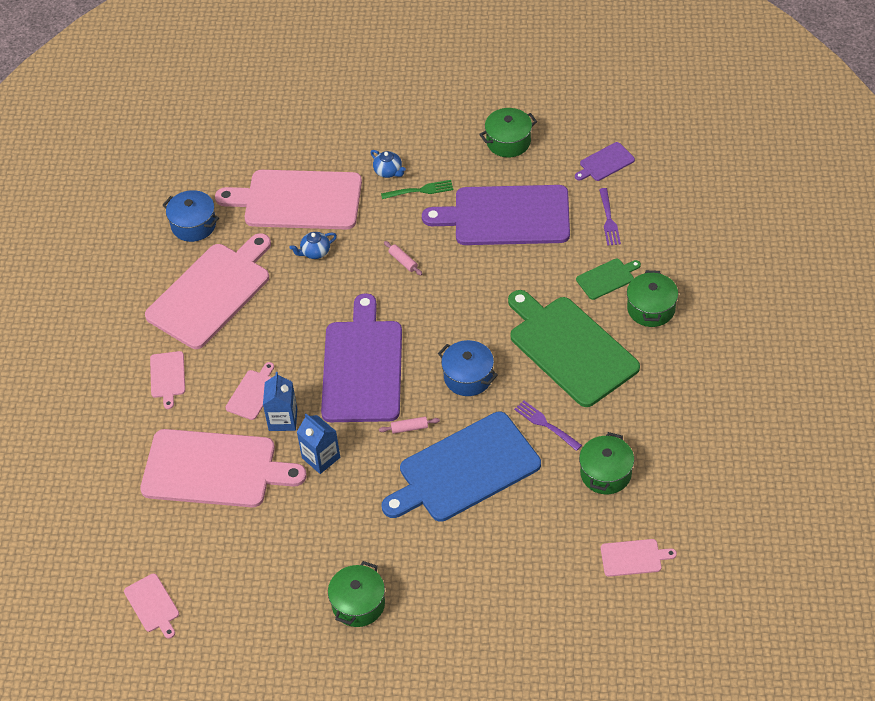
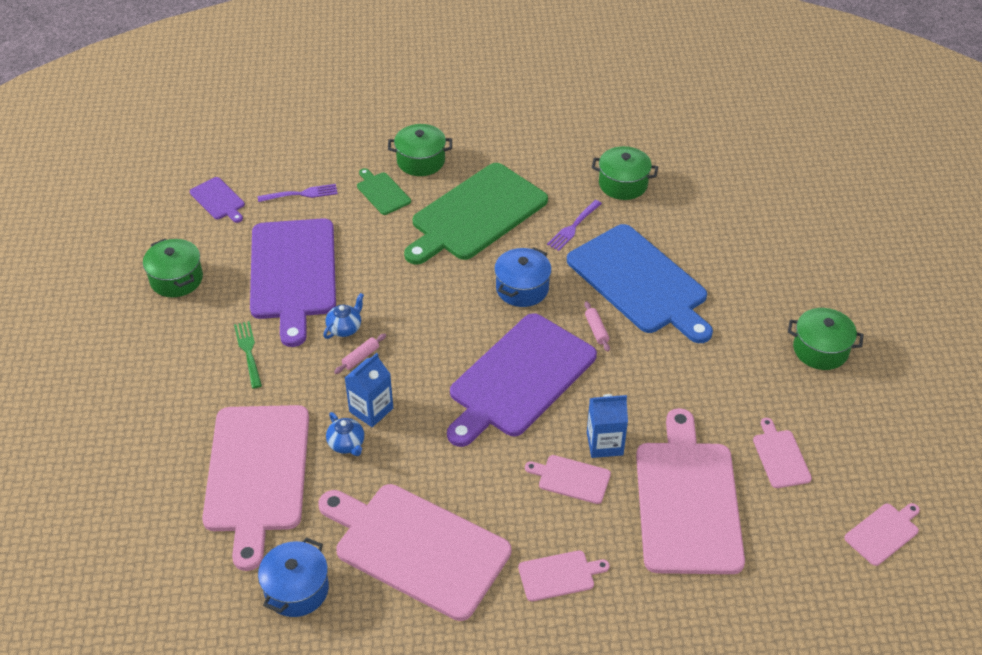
camera: 100 degrees left, 5 degrees down
(321, 458) = (650, 401): blue carton -> blue carton (371, 410)
(362, 367) = (519, 378): purple cutting board -> purple cutting board turned 45 degrees counterclockwise
(388, 172) = (214, 385): blue teapot -> blue teapot (345, 328)
(633, 557) = (709, 163): pink cutting board -> pink cutting board (780, 456)

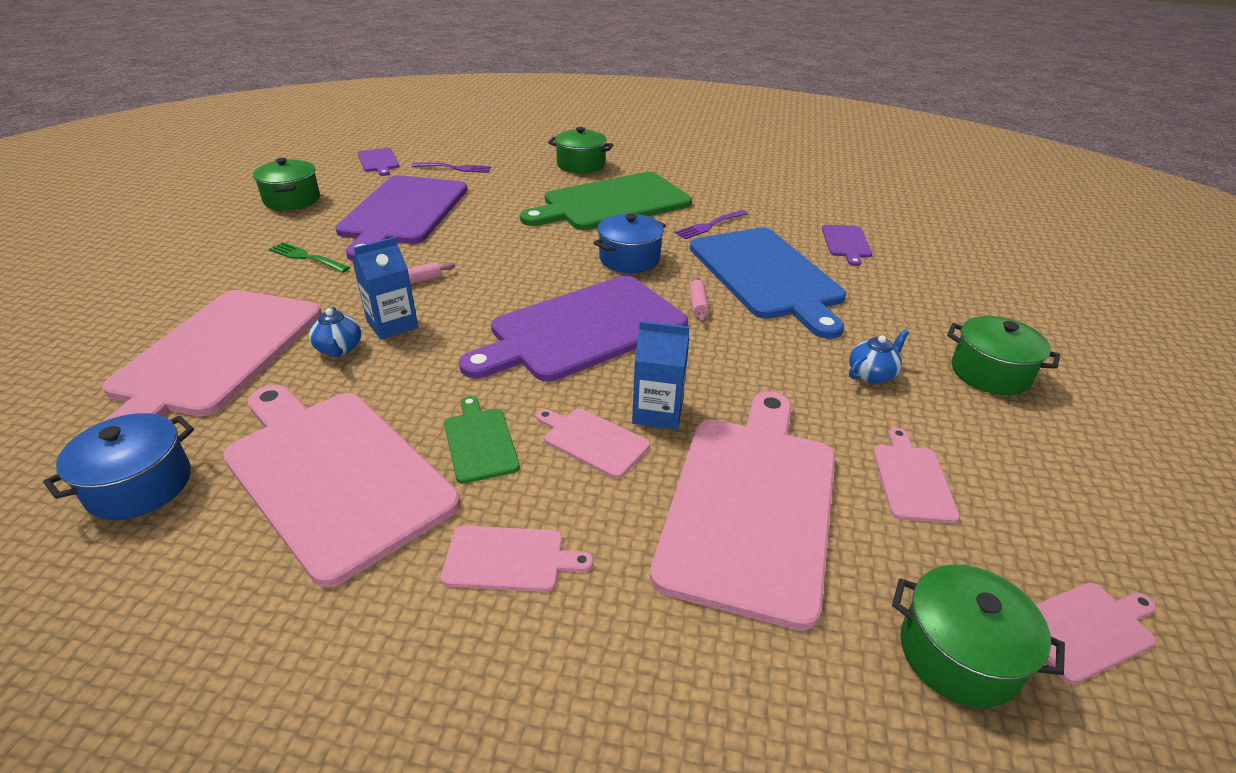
camera: 15 degrees right, 10 degrees down
(249, 352) = (307, 257): green fork -> green fork turned 60 degrees counterclockwise
(345, 328) = (420, 257): blue teapot -> blue teapot (872, 374)
(382, 192) = (530, 177): green cutting board -> green cutting board (480, 442)
(623, 184) = (776, 205): green pot -> green pot (958, 654)
(693, 224) = (846, 243): none -> purple cutting board

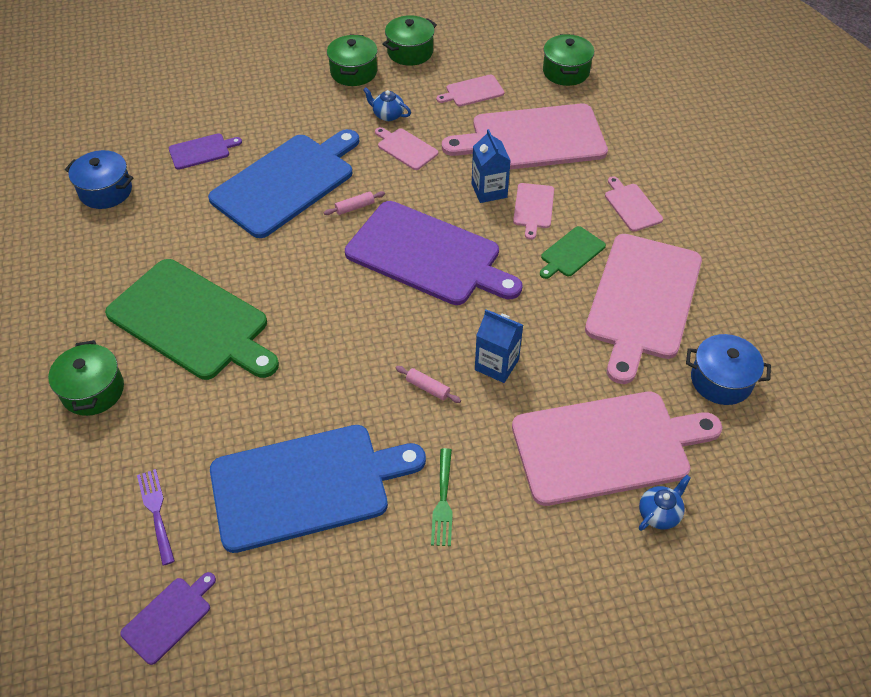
camera: 115 degrees left, 15 degrees up
(292, 200) = (332, 624): green pot -> green pot (410, 52)
(339, 349) = (546, 376): blue teapot -> blue teapot (659, 513)
(402, 213) = (306, 485): purple cutting board -> blue cutting board
(629, 259) = (306, 267): blue pot -> blue pot (106, 191)
(710, 225) = (209, 237): purple fork -> none
(1085, 629) = (526, 43): pink cutting board -> pink cutting board (406, 148)

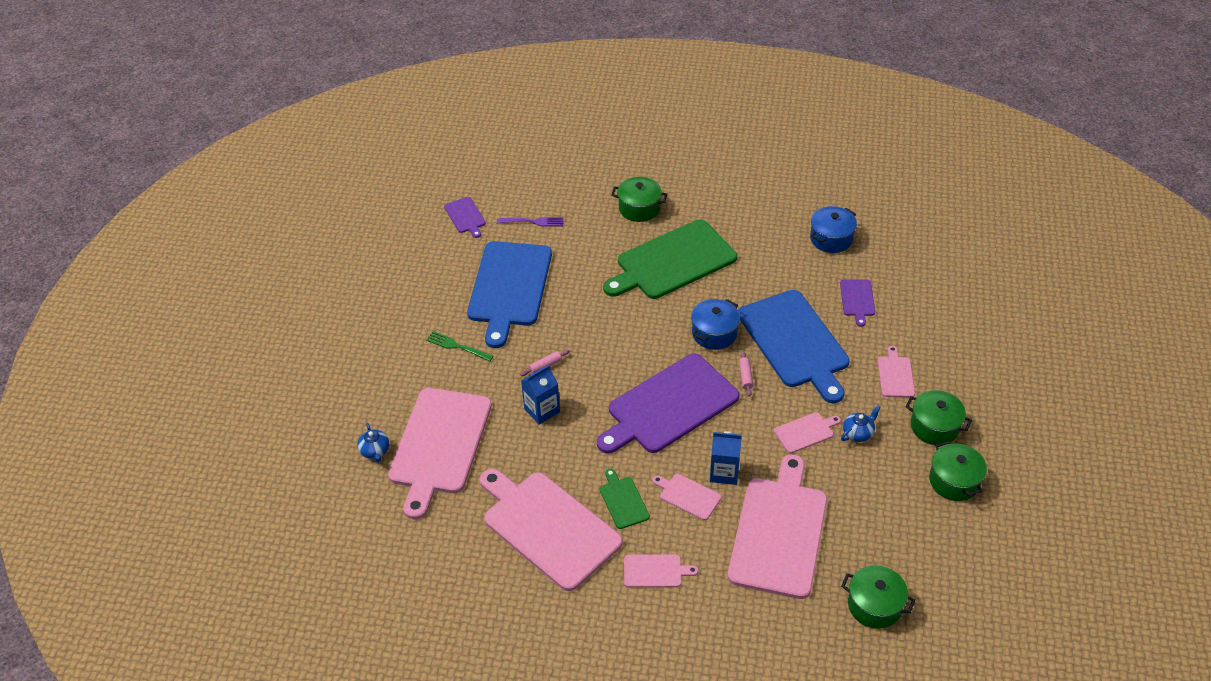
camera: 115 degrees right, 5 degrees down
(472, 91) = (870, 510): pink cutting board -> pink cutting board (895, 375)
(721, 380) = (446, 541): blue pot -> blue pot (714, 333)

